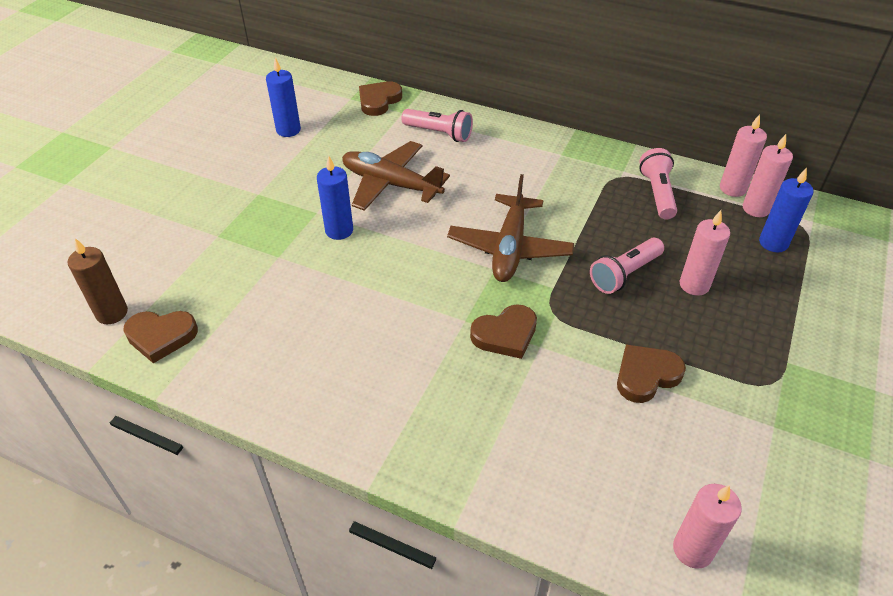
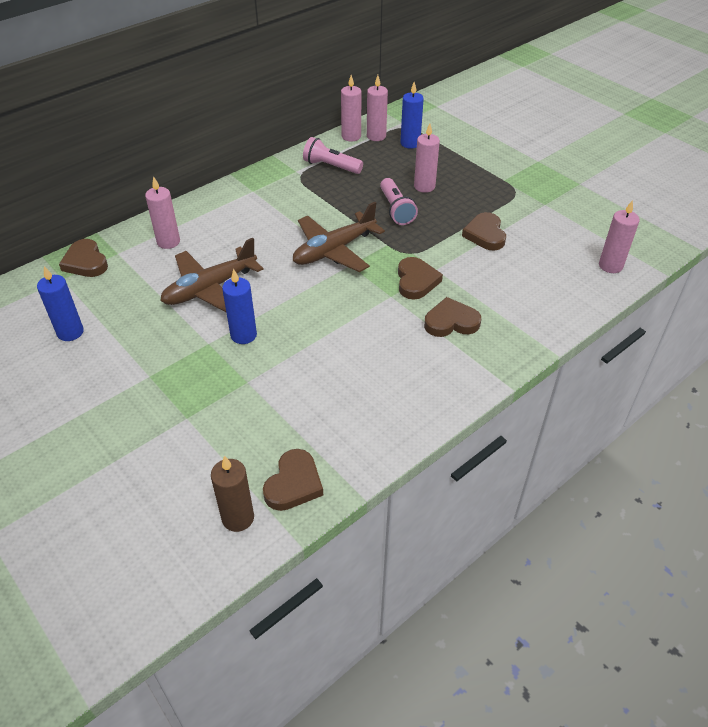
camera: 65 degrees left, 0 degrees up
(439, 133) = (168, 242): pink flashlight -> pink candle
(453, 390) = (451, 322): none -> brown heart
(510, 248) = (334, 250): brown plane -> brown plane turned 105 degrees clockwise

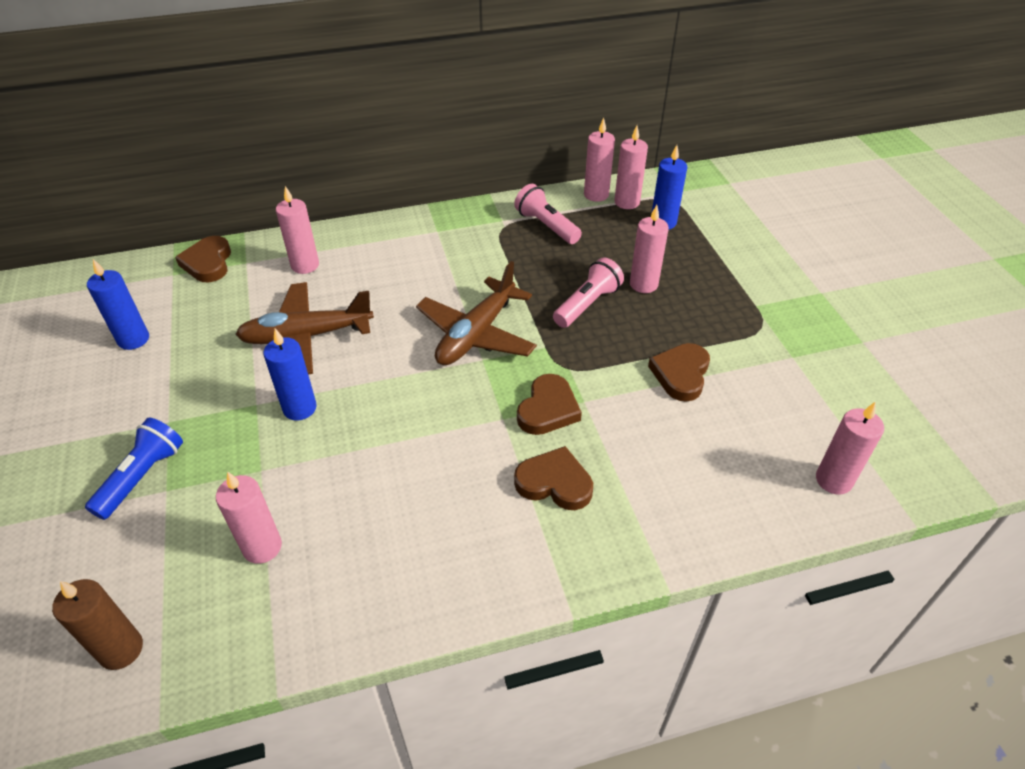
camera: 25 degrees right, 0 degrees up
(160, 416) = (142, 477): none -> blue flashlight
(287, 425) = (262, 547): none -> pink candle
(294, 484) = (212, 632): brown heart -> none
(334, 250) = (476, 334): brown plane -> brown plane turned 45 degrees counterclockwise
(396, 210) = (587, 304): pink flashlight -> pink flashlight turned 150 degrees counterclockwise

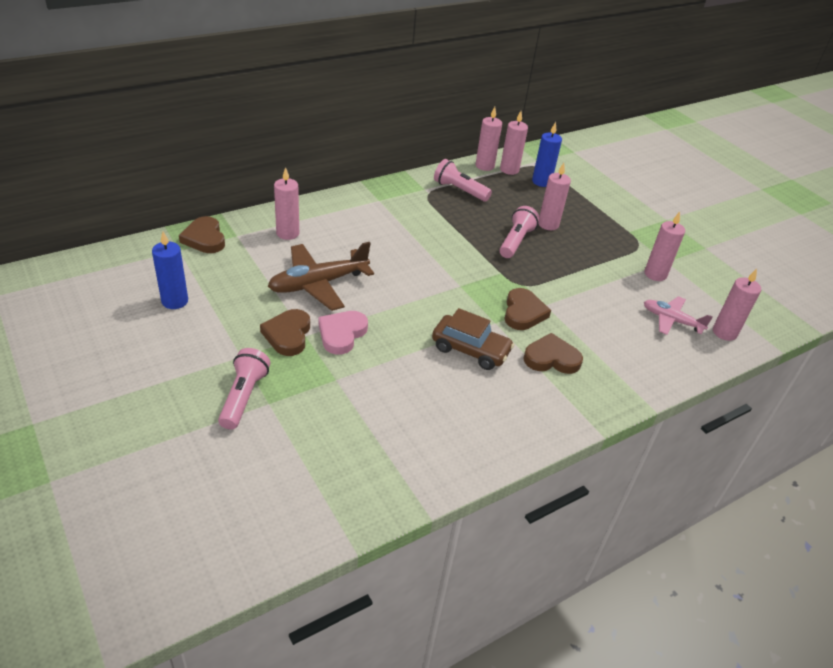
camera: 20 degrees left, 5 degrees down
(121, 649) = (298, 511): brown candle -> none
(142, 477) = (244, 397): blue flashlight -> pink flashlight
(262, 547) = (367, 429): pink candle -> pink candle (655, 274)
(300, 408) = (342, 334): blue candle -> pink heart
(450, 454) = (470, 350): none -> brown car
(476, 334) = (447, 269): brown plane -> none
(681, 374) = (601, 280): brown heart -> brown heart (288, 335)
(758, 449) = (671, 320): none -> pink plane

